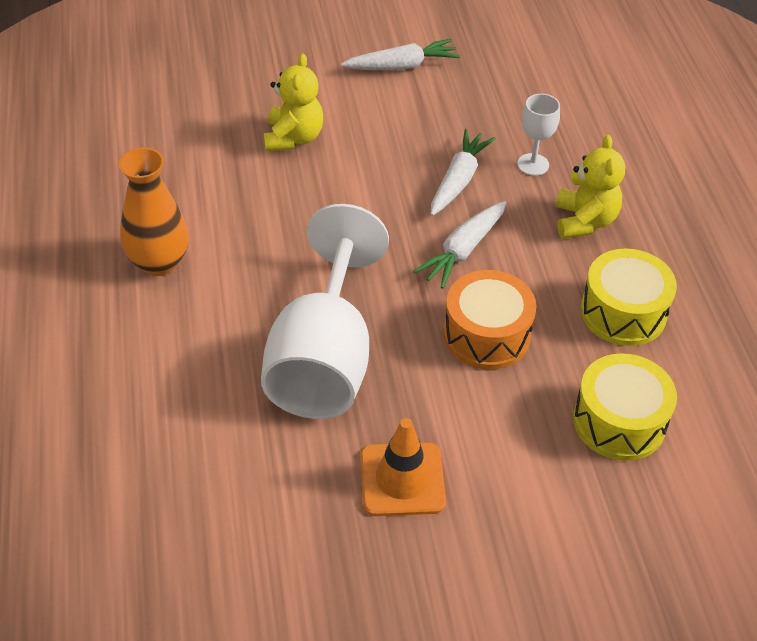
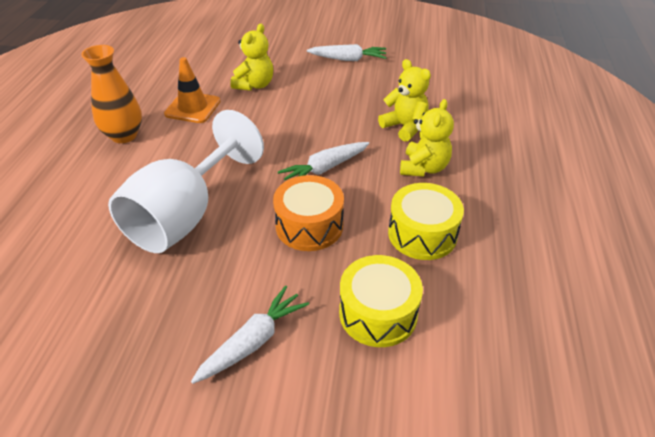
camera: 20 degrees right, 5 degrees down
(402, 479) = (184, 311): orange traffic cone -> orange traffic cone (192, 108)
(458, 180) = (347, 127): white carrot -> white carrot (253, 341)
(533, 164) = (404, 127): white goblet -> yellow teddy bear

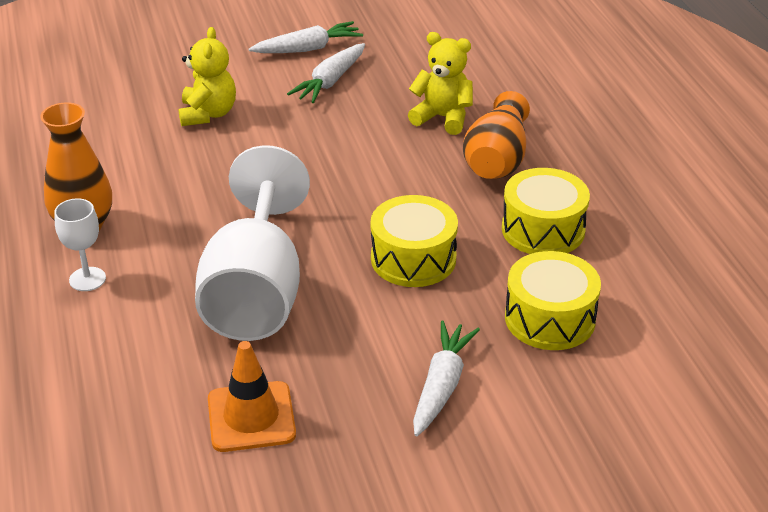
camera: 25 degrees left, 5 degrees down
(95, 171) = (87, 279): none -> white goblet
(192, 108) = (147, 165): orange traffic cone -> orange traffic cone (251, 417)
(309, 226) = (413, 259): orange drum -> yellow drum
(325, 168) = (383, 192): white carrot -> white carrot (330, 81)
(423, 168) = (497, 159): yellow teddy bear -> orange vase

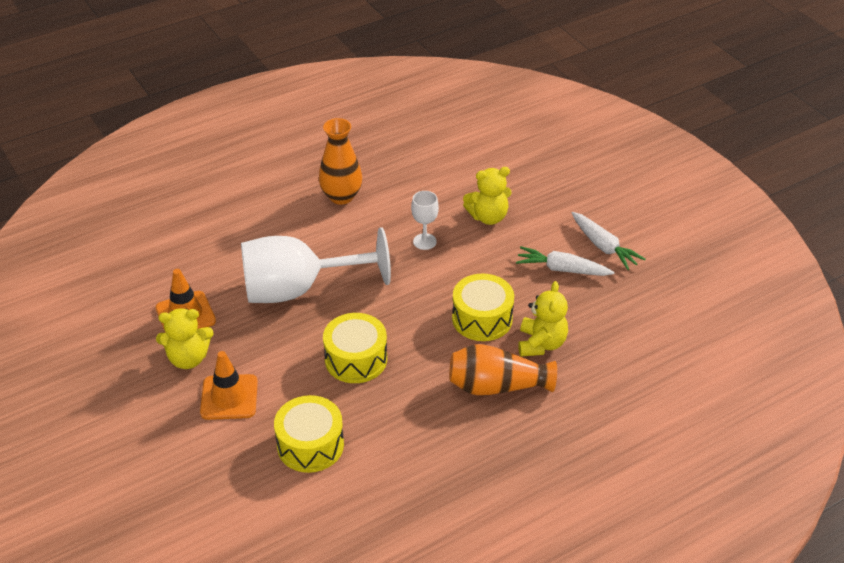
camera: 75 degrees right, 5 degrees up
(87, 279) = (290, 213): white goblet -> white goblet (424, 241)
(347, 422) = (188, 358): none -> yellow teddy bear
(441, 386) = (229, 397): white carrot -> orange traffic cone
(543, 230) = (414, 427): yellow drum -> yellow drum (482, 319)

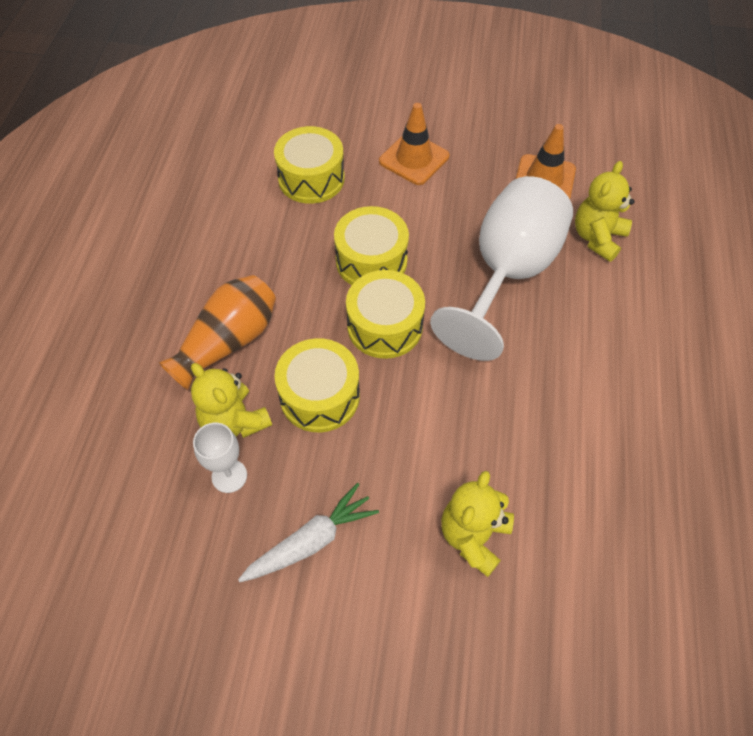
camera: 130 degrees right, 15 degrees up
(188, 358) = (485, 156): yellow teddy bear -> yellow teddy bear (597, 238)
(341, 196) = (638, 404): orange vase -> none
(401, 321) = (385, 326): none -> yellow drum
(424, 241) = (486, 431): white goblet -> white goblet (229, 476)
(603, 246) = (301, 631): white carrot -> none

